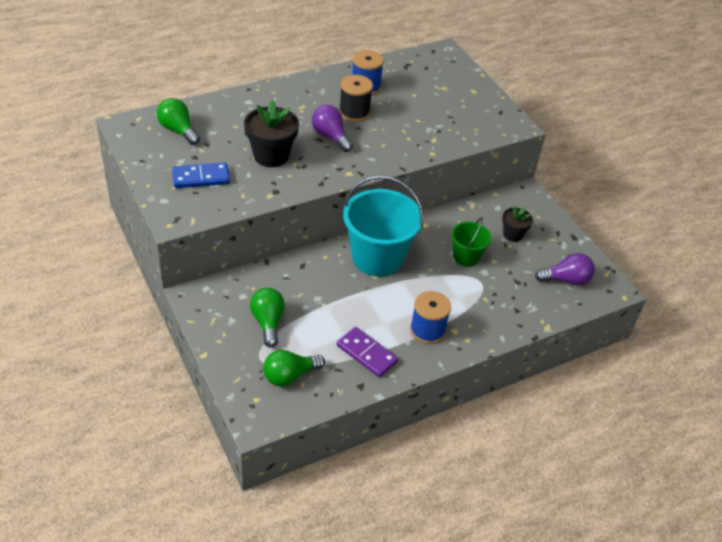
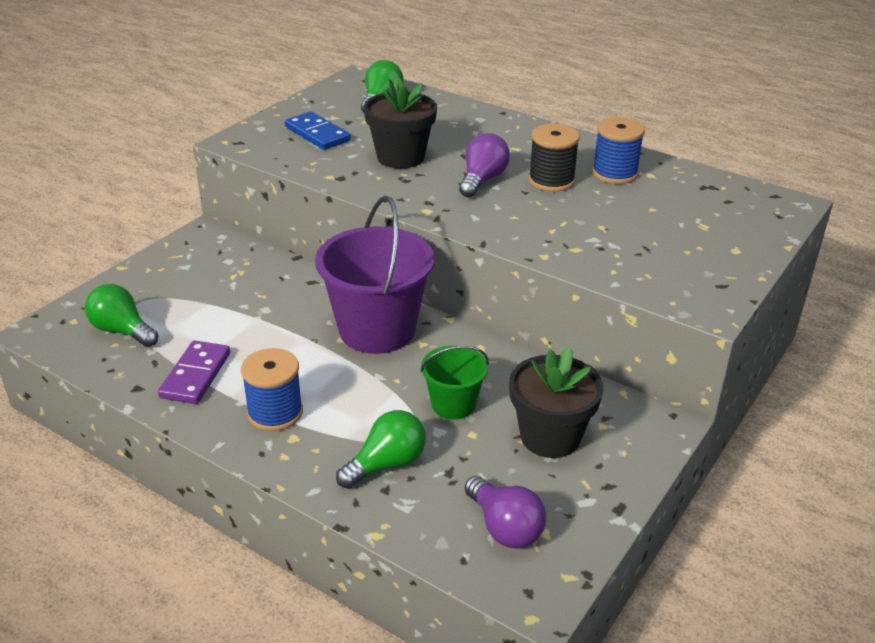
camera: 65 degrees right, 10 degrees down
(268, 322) = (198, 289): green light bulb -> green light bulb (386, 464)
(377, 258) = (377, 330): turquoise bucket -> purple bucket
(513, 234) = (550, 437): black flower pot -> black flower pot, size x1.71

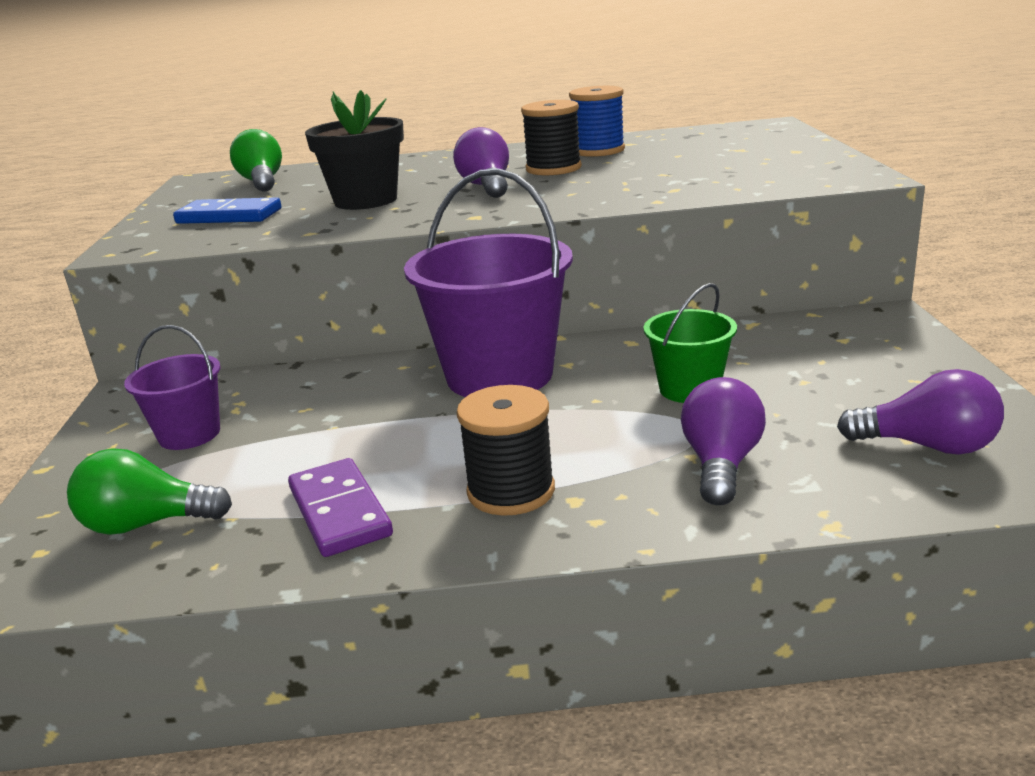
camera: 35 degrees left, 10 degrees down
(196, 282) = (189, 434): none -> purple bucket
(275, 413) = (511, 491): blue spool -> black spool
(386, 464) = (721, 464): green light bulb -> purple light bulb
(550, 437) = (820, 367): black flower pot -> none

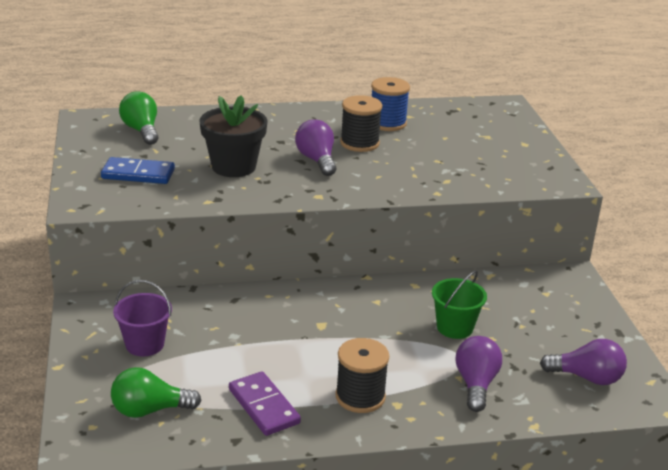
camera: 10 degrees left, 5 degrees up
(499, 375) = (334, 308): purple bucket -> none

